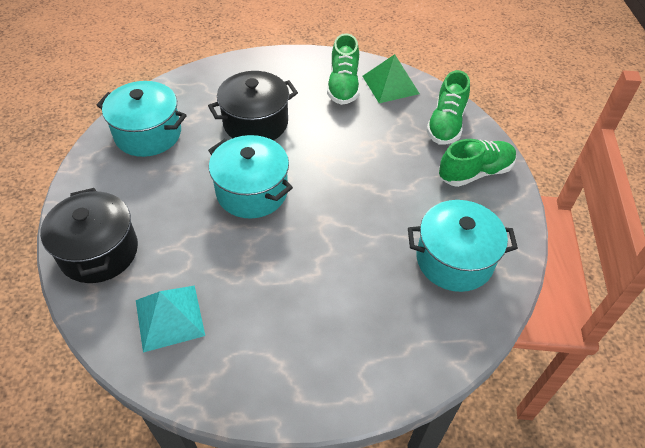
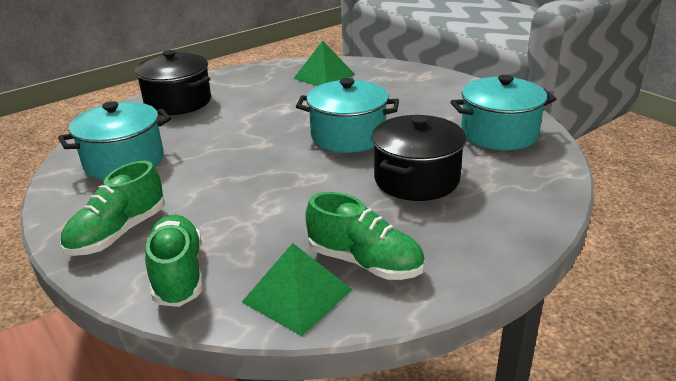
camera: 150 degrees right, 20 degrees down
(99, 251) = (411, 79): black pot -> black pot (178, 102)
(170, 317) = (324, 76): turquoise pyramid -> green pyramid
(343, 85) = (365, 262): green shoe -> green shoe turned 150 degrees clockwise

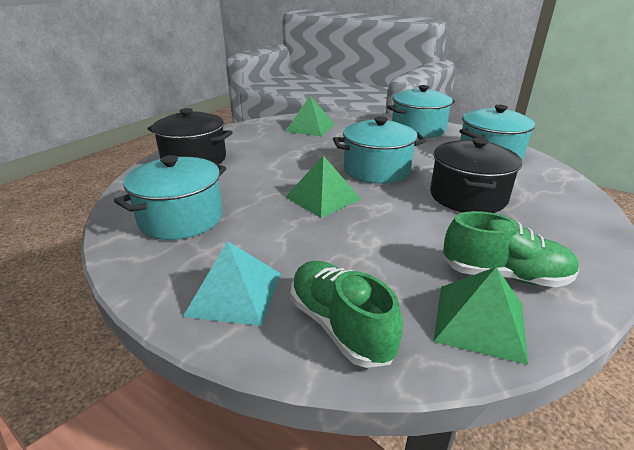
camera: 20 degrees left, 0 degrees up
(118, 233) = (234, 293): green shoe -> turquoise pyramid
(265, 159) = (323, 198): none -> green pyramid
(447, 91) = (418, 129): none -> turquoise pot

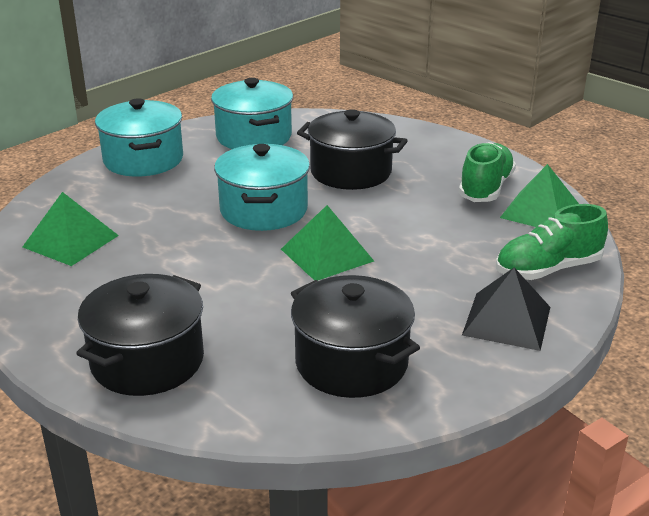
camera: 80 degrees left, 0 degrees up
(181, 218) = (351, 363): turquoise pot -> black pot
(234, 293) = (506, 321): turquoise pyramid -> black pyramid

